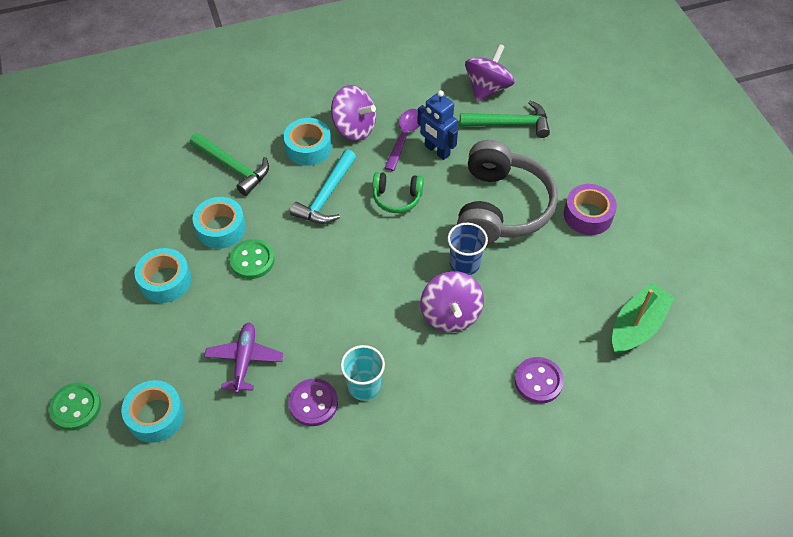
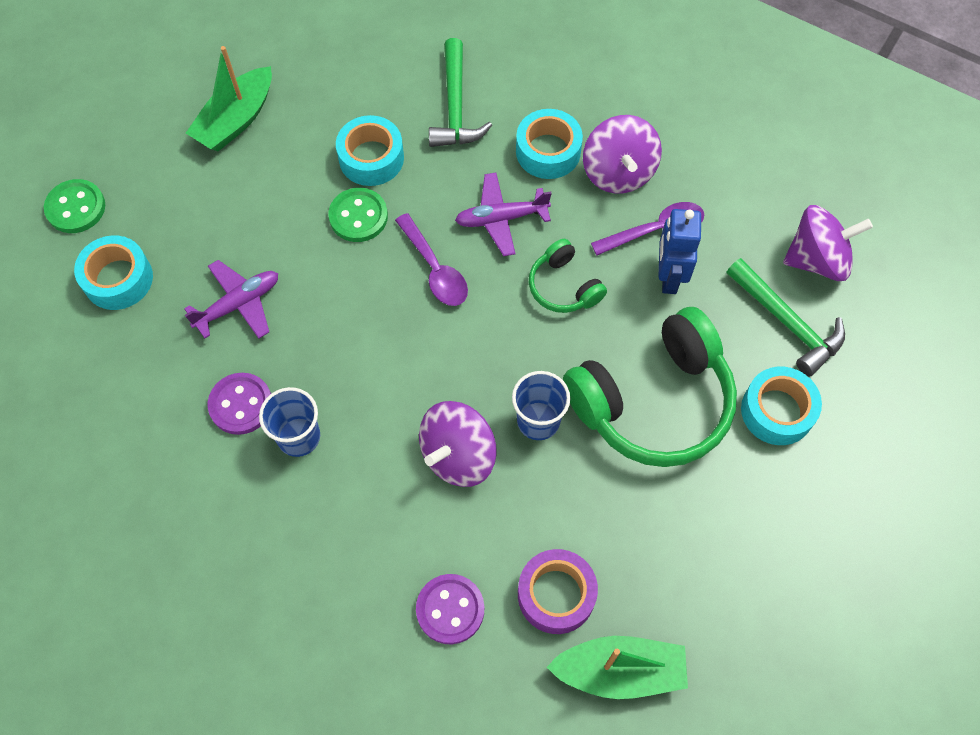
camera: 50 degrees right, 10 degrees up
(116, 277) = (236, 120): none -> green boat
(165, 281) = (268, 163): turquoise tape -> turquoise tape (777, 411)
(325, 247) = (435, 269): none -> purple spoon
(326, 196) = (501, 218): turquoise hammer -> purple plane
(364, 386) = (298, 437): turquoise cup -> blue cup
(501, 207) = (653, 401): grey headphones -> green headphones
(588, 215) = (733, 505): purple tape -> purple tape (556, 595)

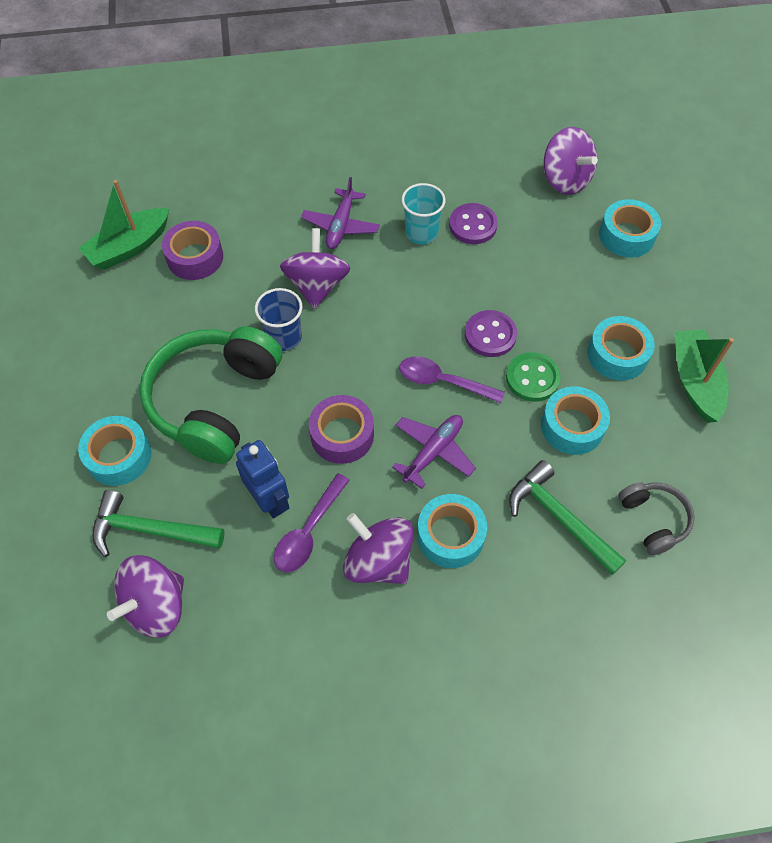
camera: 140 degrees right, 5 degrees down
(76, 208) = (707, 253): green button -> none
(92, 385) = (565, 180): none -> purple spinning top
(238, 304) = (540, 272): purple plane -> purple plane (341, 225)
(267, 183) = (617, 354): none -> turquoise tape
(298, 437) = (421, 233): blue cup -> turquoise cup
(390, 59) = (653, 520): none -> grey headphones
(450, 609) = (251, 214): purple button -> purple button (490, 335)
(564, 286) = (342, 435): green headphones -> purple tape

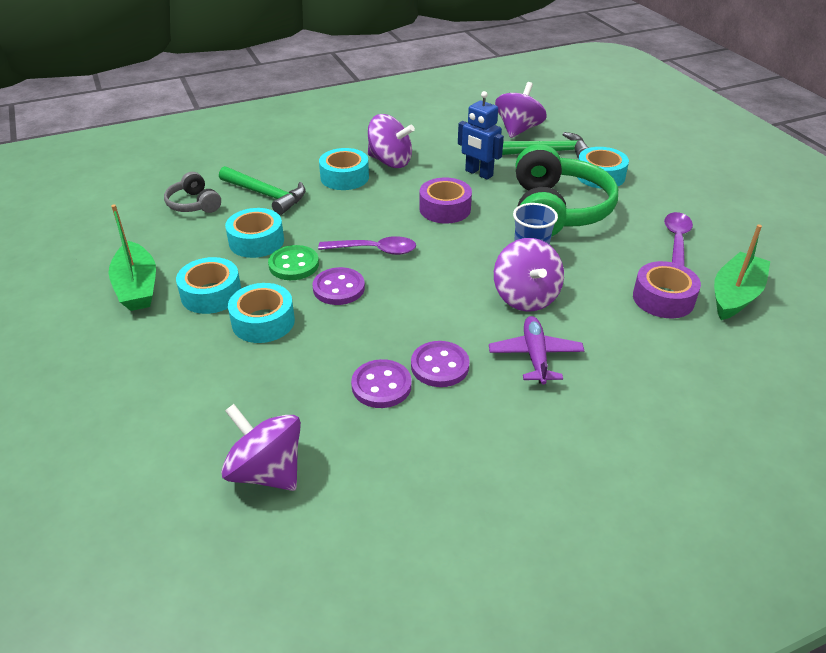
camera: 165 degrees right, 20 degrees down
(309, 531) = (443, 165): purple spoon -> purple spoon (676, 241)
(421, 233) = (440, 366): turquoise cup -> purple button
(433, 452) = (369, 211): purple plane -> none
(626, 236) = (186, 410): turquoise tape -> turquoise tape (263, 322)

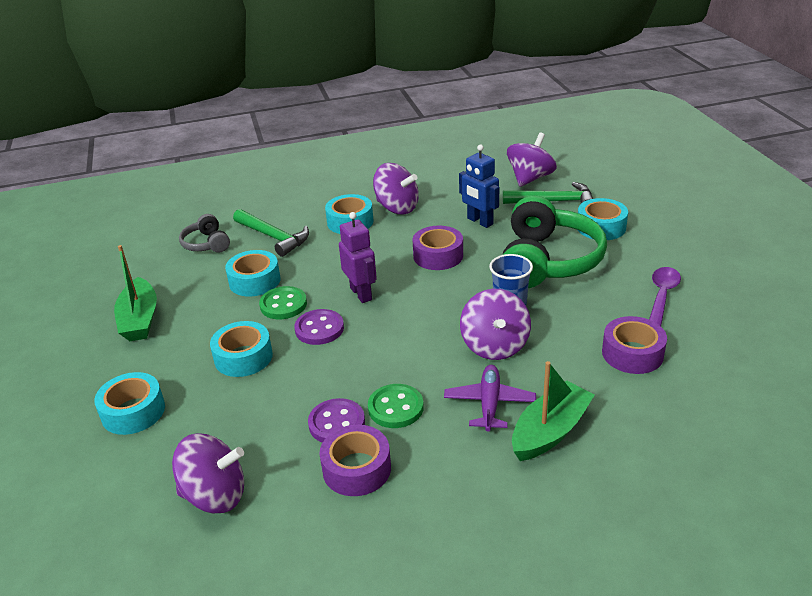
camera: 10 degrees right, 5 degrees down
(211, 294) = (203, 329): turquoise tape -> turquoise tape (133, 412)
(266, 471) = (215, 495): purple spinning top -> purple spinning top turned 135 degrees clockwise
(374, 250) = (361, 294): purple spoon -> purple robot
(414, 432) = (356, 469): none -> purple tape
(440, 366) = (395, 408): purple button -> green button
(735, 295) = (708, 354): green boat -> green boat (550, 431)

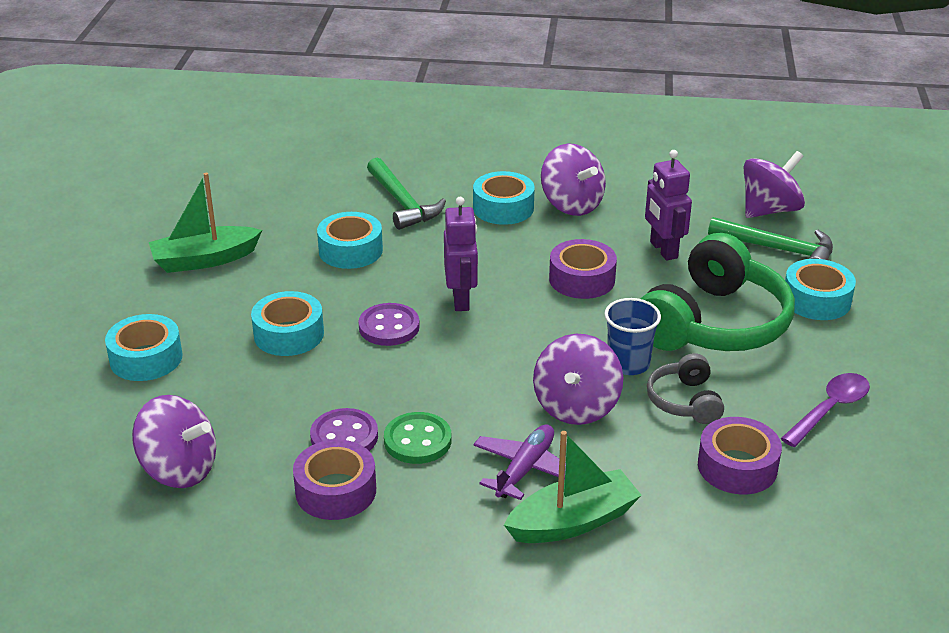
camera: 20 degrees right, 0 degrees up
(140, 319) = (204, 260): green boat -> green boat turned 60 degrees clockwise
(206, 244) = (323, 191): grey headphones -> grey headphones (685, 401)
(283, 305) = (366, 287): green button -> none
(479, 221) = (663, 250): blue robot -> purple robot

